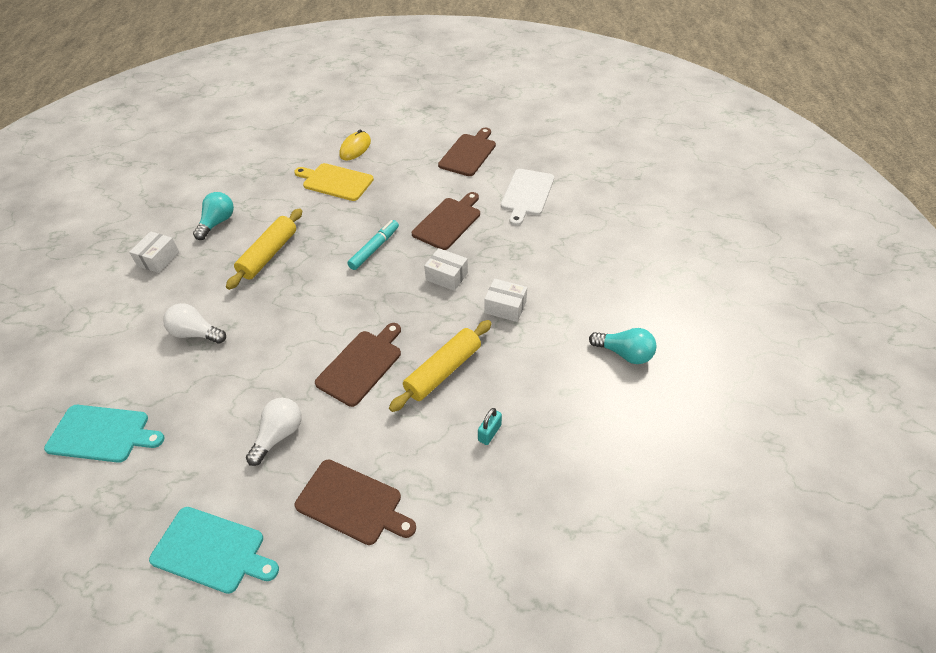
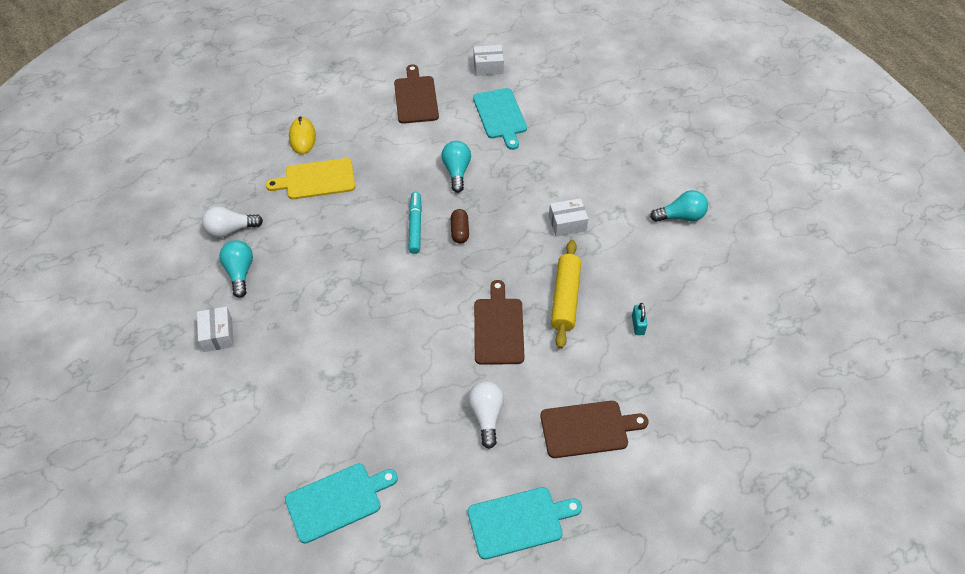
camera: 35 degrees left, 5 degrees up
(196, 333) = (330, 379): white light bulb -> white light bulb (230, 230)
(269, 254) = (323, 278): yellow rolling pin -> none
(405, 269) = (460, 231): none -> brown capsule
(446, 276) = (499, 220): white box -> white box (488, 67)
(448, 222) = (457, 171): brown cutting board -> turquoise light bulb
(527, 194) = (500, 116): white cutting board -> turquoise cutting board

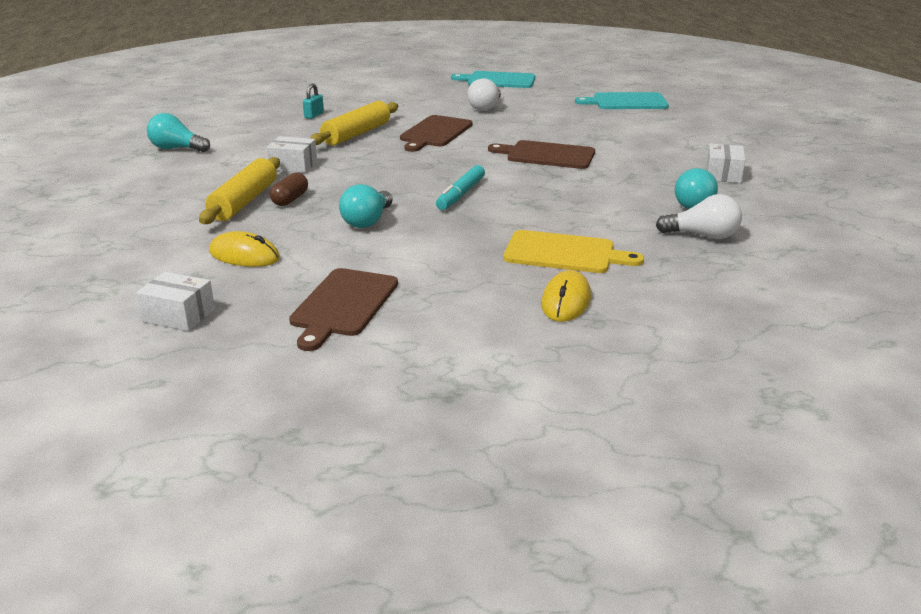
camera: 155 degrees left, 25 degrees down
(460, 231) = (413, 182): brown capsule -> brown capsule (290, 199)
(500, 116) = (244, 255): turquoise cutting board -> yellow mouse
(554, 165) = (244, 202): none -> yellow rolling pin
(588, 429) = (413, 93): brown cutting board -> brown cutting board (547, 155)

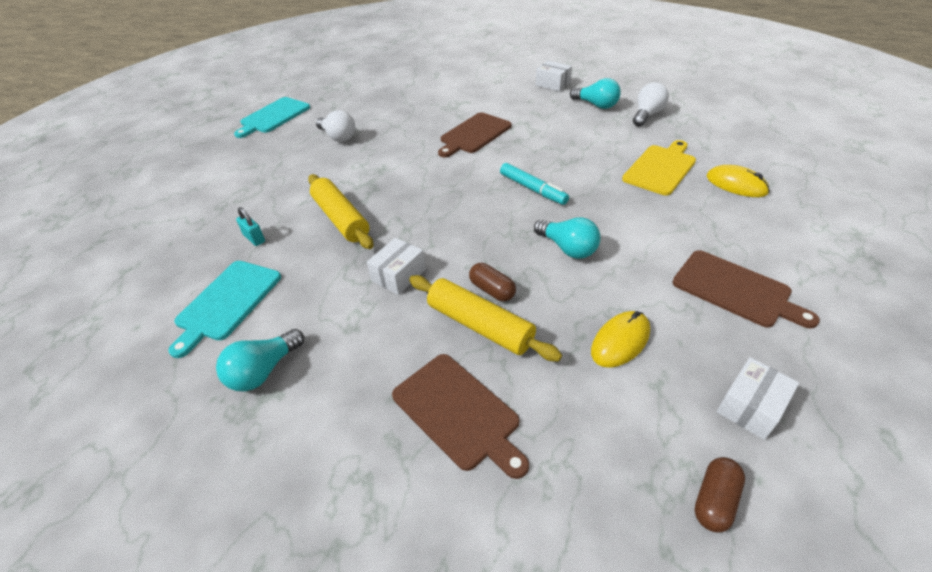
camera: 65 degrees left, 15 degrees up
(81, 302) = (714, 500): none -> brown capsule
(435, 133) = (379, 174): brown cutting board -> brown cutting board (458, 412)
(626, 102) = (388, 79): turquoise cutting board -> turquoise cutting board (227, 302)

